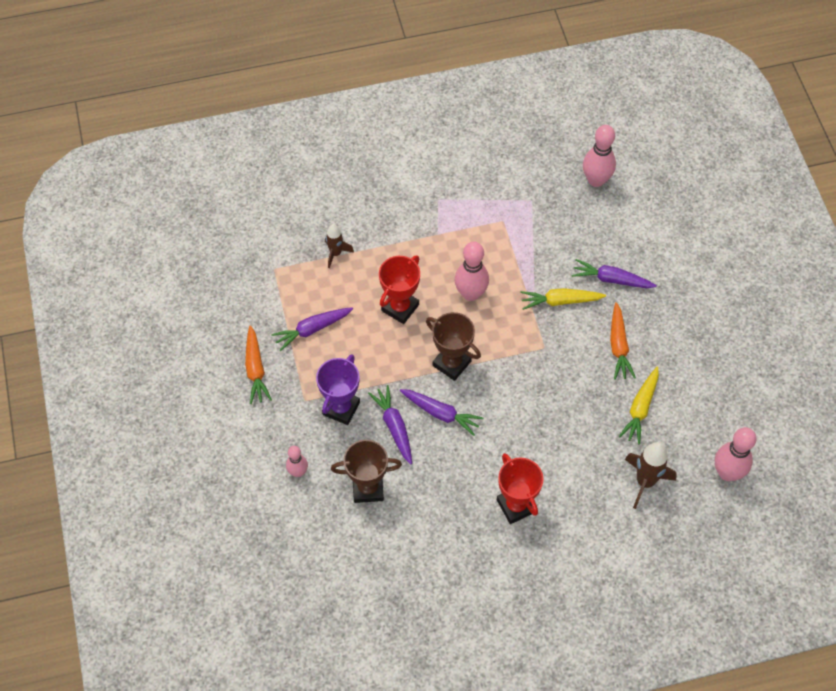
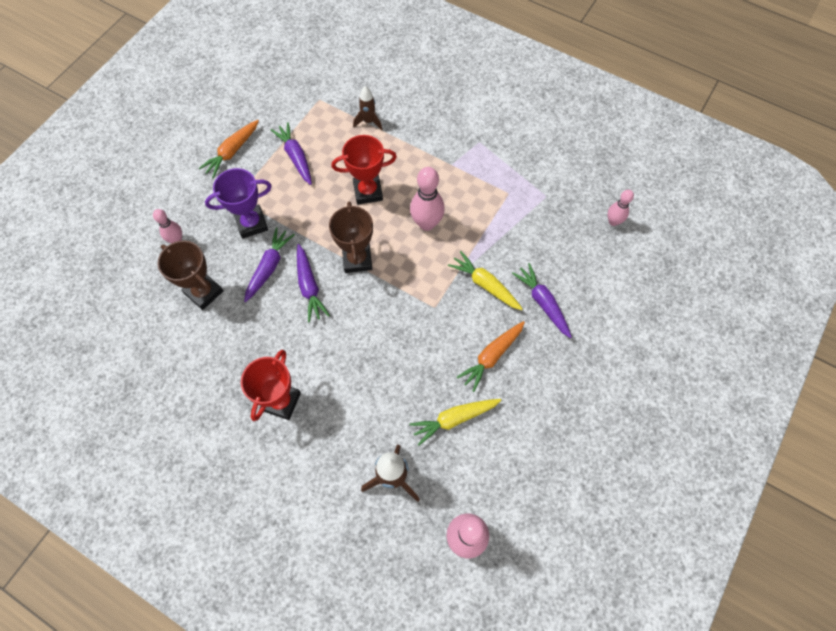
camera: 45 degrees right, 5 degrees up
(312, 329) = (296, 157): purple carrot -> purple carrot turned 45 degrees clockwise
(596, 180) = (613, 221): pink bowling pin -> pink bowling pin, size x0.60

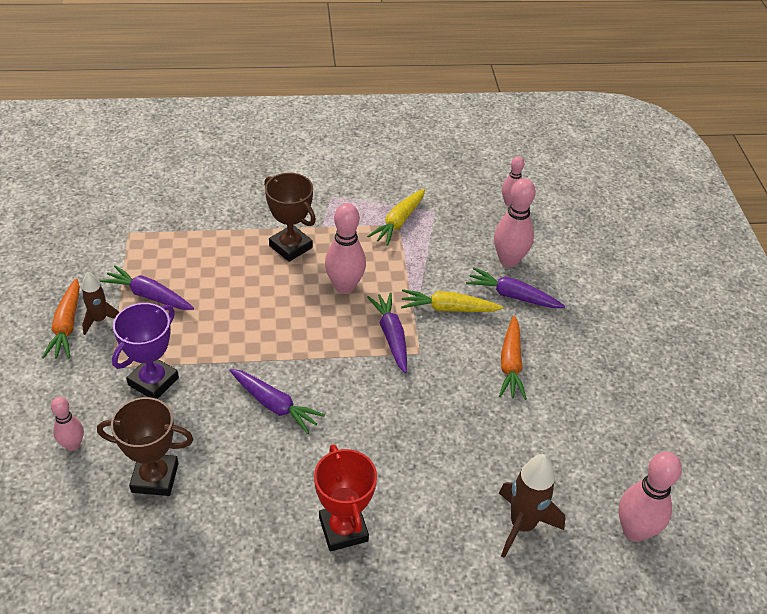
camera: 40 degrees left, 20 degrees down
(269, 267) = (212, 411): purple carrot -> purple carrot (391, 336)
(357, 259) = (303, 353): brown trophy -> brown trophy (290, 247)
(368, 121) = (202, 228): brown rocket -> brown rocket (100, 320)
(368, 191) = (258, 289): red trophy -> none
(454, 419) = (528, 436): yellow carrot -> yellow carrot (398, 222)
(566, 271) = (508, 260): none -> pink bowling pin

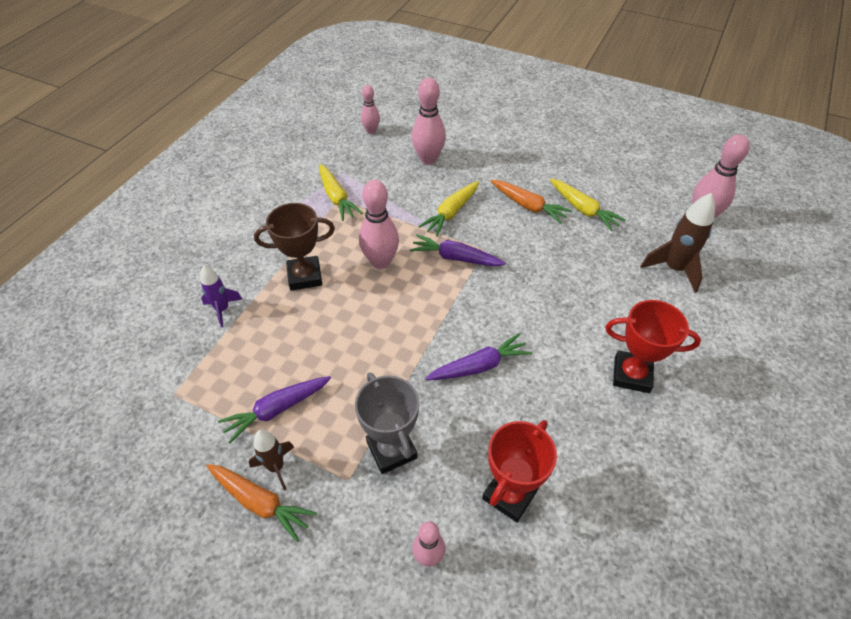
camera: 55 degrees left, 5 degrees up
(153, 381) = (391, 450): purple trophy -> grey trophy
(155, 477) = (509, 494): brown trophy -> red trophy
(221, 217) = (222, 309): none -> purple rocket
(512, 296) = (464, 174): purple carrot -> none
(546, 412) = (583, 209): none -> yellow carrot

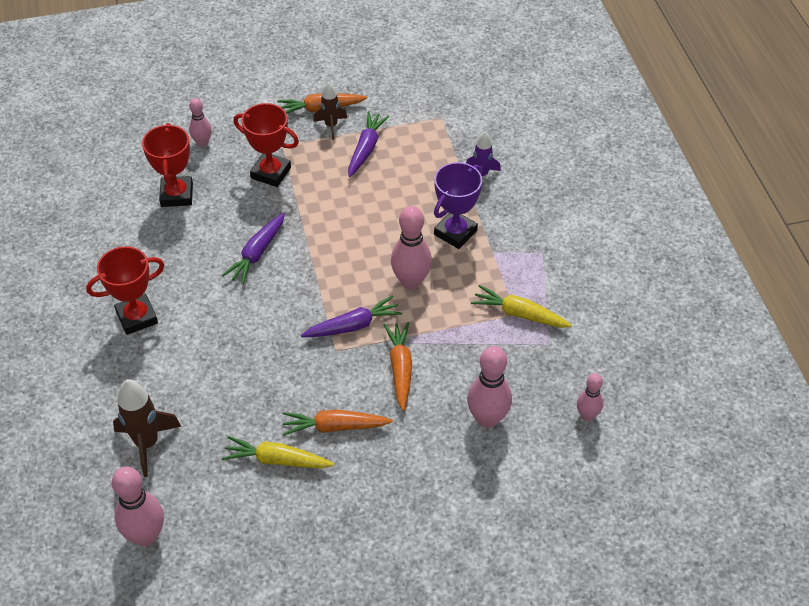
camera: 140 degrees right, 0 degrees up
(305, 276) = (455, 232): brown trophy -> purple trophy
(391, 450) = (271, 173): grey trophy -> red trophy
(451, 213) = (400, 368): yellow carrot -> orange carrot

